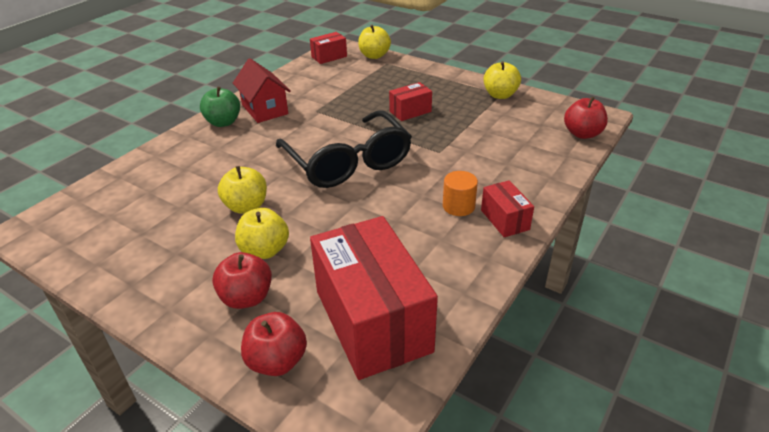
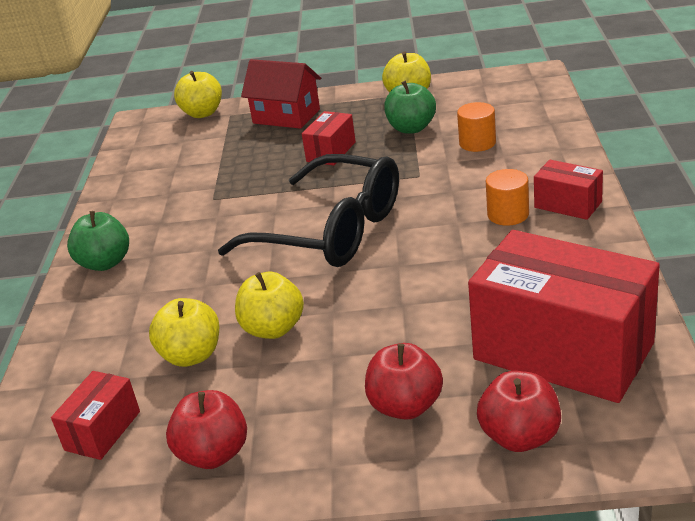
camera: 30 degrees left, 5 degrees down
(265, 109) = (142, 225): red house -> red house (286, 116)
(265, 250) = (360, 356): yellow apple -> yellow apple (191, 355)
(329, 57) = (143, 136): red box -> red box (102, 431)
(474, 118) = (411, 128): none -> green apple
(501, 147) = (477, 143): none -> orange cylinder
(582, 134) = (539, 97): red apple -> red apple (213, 454)

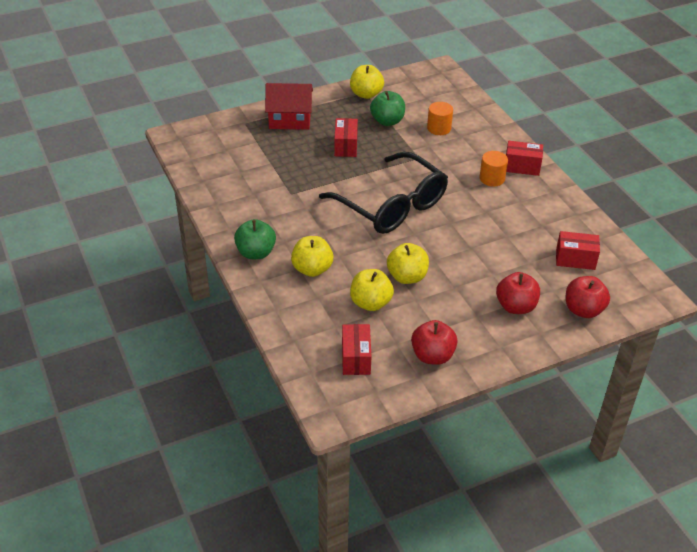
camera: 30 degrees left, 10 degrees up
(202, 113) = (221, 124): yellow apple -> yellow apple (312, 269)
(332, 231) = (392, 206): black glasses -> black glasses turned 45 degrees clockwise
(563, 351) = (575, 259): red box -> red box, size x0.46

